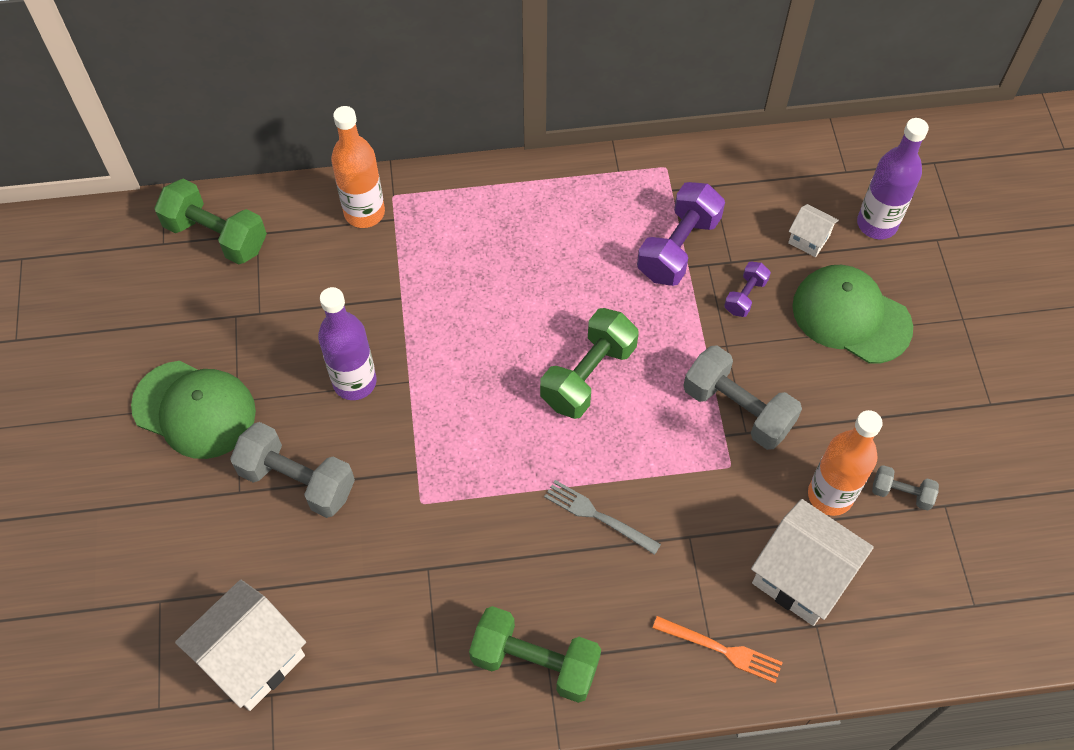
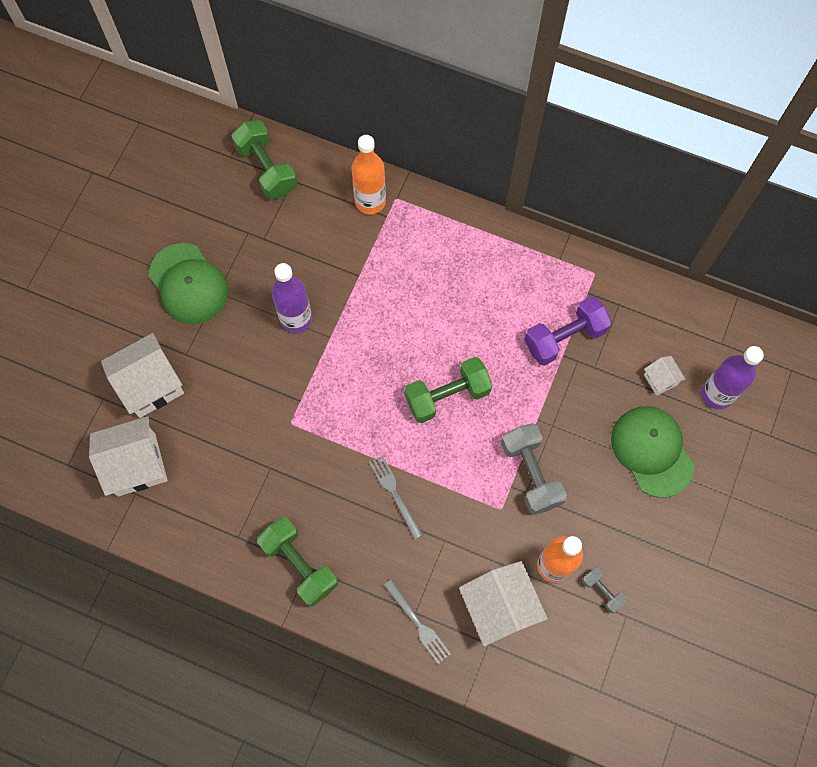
camera: 30 degrees right, 10 degrees up
(214, 552) = (150, 385): none -> white house
(297, 480) = (224, 366): grey dumbbell -> none
(721, 649) = (418, 623): orange fork -> grey fork
(745, 296) = (588, 397): purple dumbbell -> none

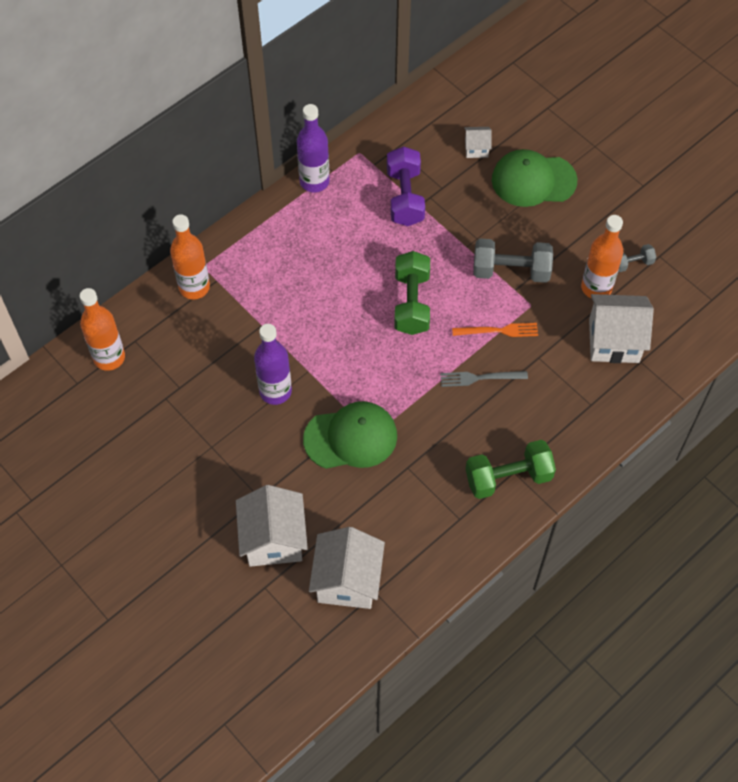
camera: 65 degrees left, 10 degrees down
(188, 284) = (188, 468): green cap -> green cap (351, 437)
(266, 169) = (109, 357): green dumbbell -> orange bottle
(418, 623) = (601, 406): grey fork -> none
(455, 489) = (498, 331): none -> orange fork
(716, 394) = (508, 117): purple bottle -> purple bottle (314, 181)

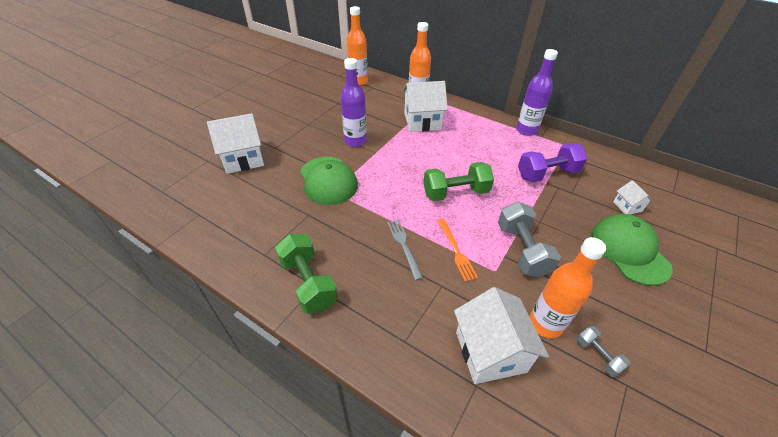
camera: 75 degrees right, 15 degrees down
(347, 580) = (210, 198): white house -> white house (422, 121)

